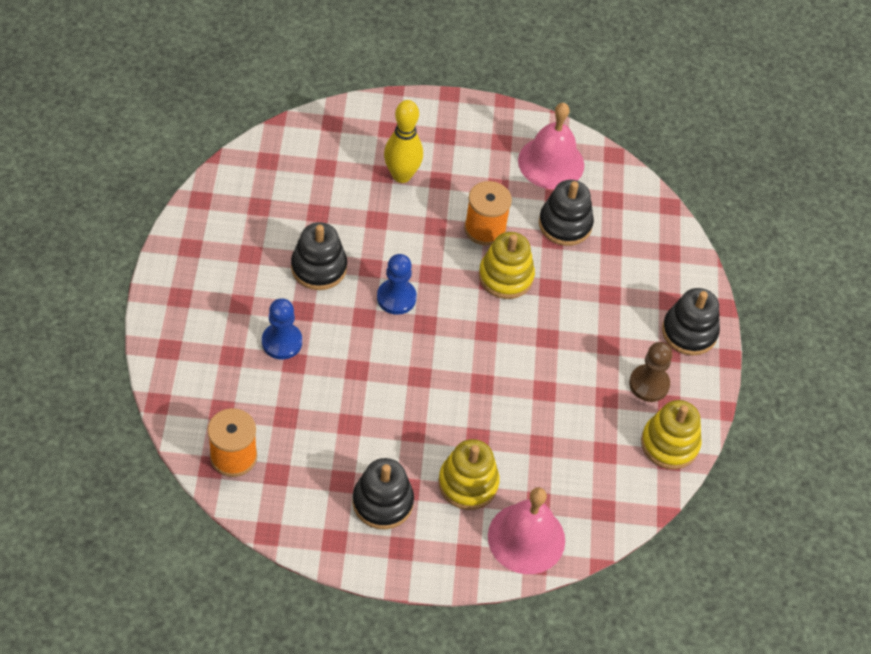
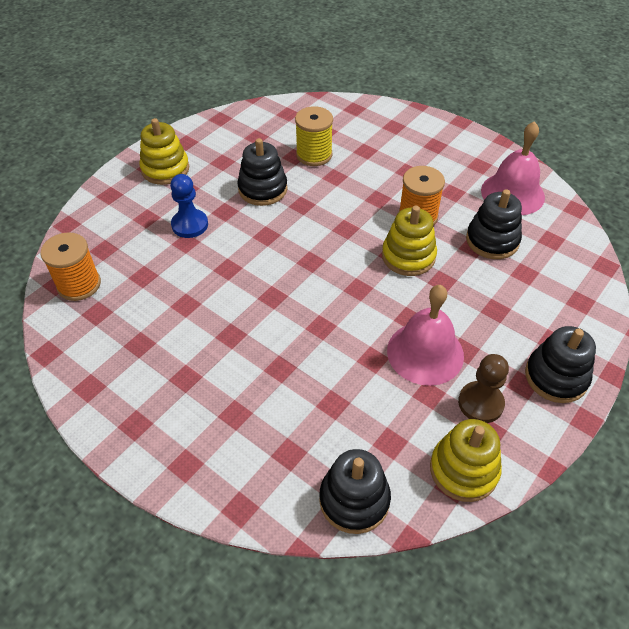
camera: 40 degrees right, 5 degrees down
(336, 202) = (314, 155): none -> yellow spool
(382, 502) = (155, 378): black stacking toy -> black stacking toy (354, 500)
(396, 298) = (303, 233): blue pawn -> none
(401, 175) = (379, 157): yellow bowling pin -> none
(468, 483) = (239, 401): yellow stacking toy -> yellow stacking toy (165, 169)
(526, 538) = (250, 480): pink bell -> pink bell (425, 353)

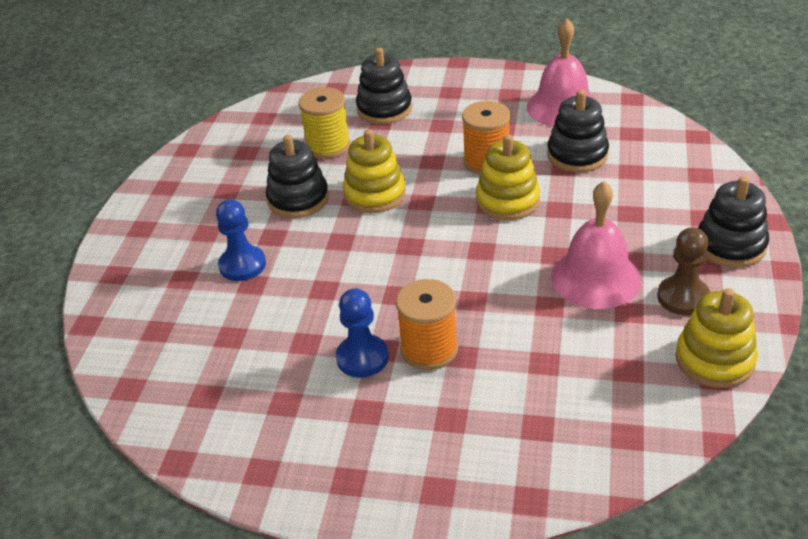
camera: 25 degrees left, 10 degrees down
(79, 284) = (157, 377): orange spool -> orange spool (429, 349)
(165, 169) = (164, 222): yellow stacking toy -> yellow stacking toy (375, 194)
(213, 335) = (362, 358): none -> blue pawn
(354, 500) = (636, 435): black stacking toy -> black stacking toy (384, 109)

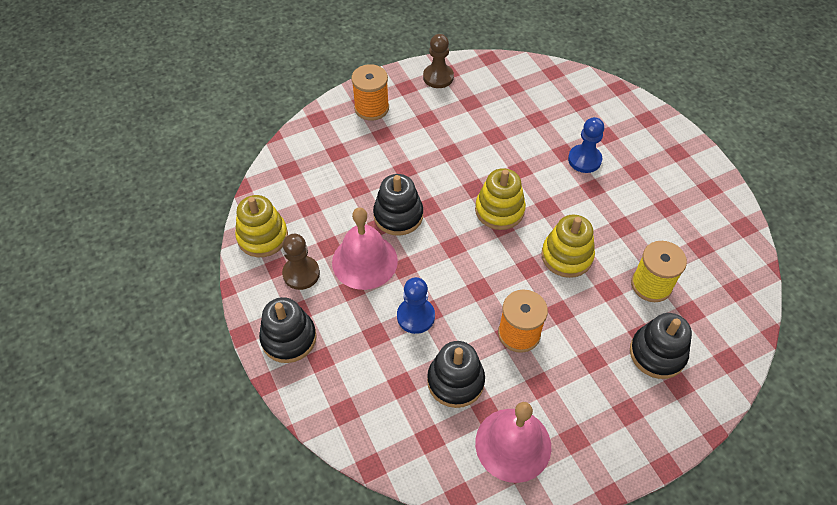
camera: 140 degrees right, 15 degrees up
(285, 469) = (438, 77): none -> brown pawn
(298, 199) = (612, 224): black stacking toy -> black stacking toy (398, 215)
(362, 358) = (456, 142): blue pawn -> blue pawn (415, 316)
(429, 349) = (425, 164): orange spool -> orange spool (371, 108)
(507, 201) = (470, 299): yellow stacking toy -> yellow stacking toy (499, 210)

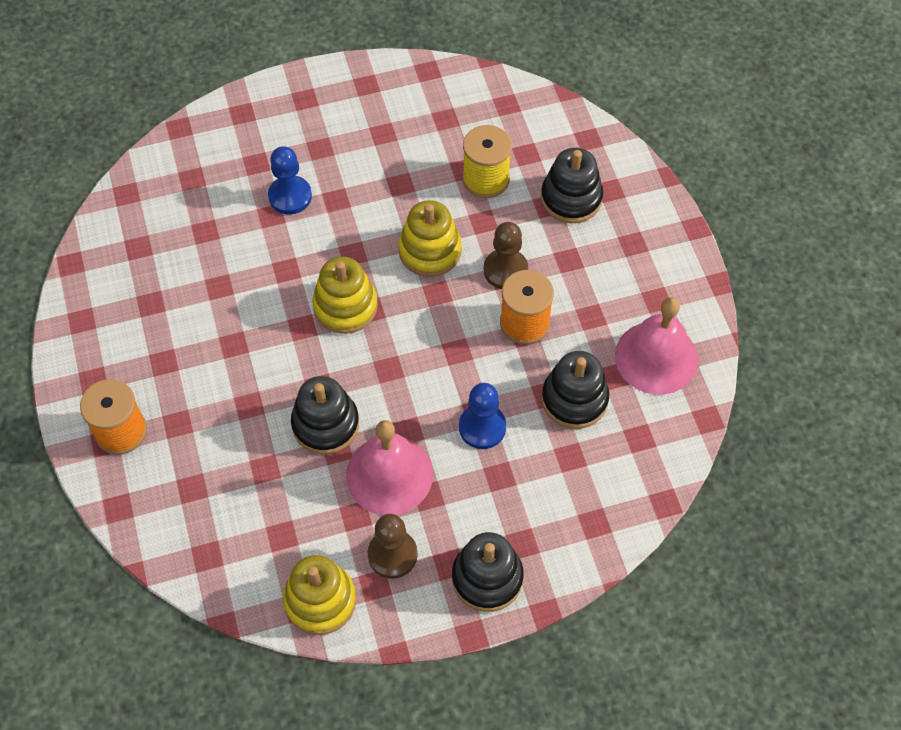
camera: 80 degrees left, 5 degrees up
(438, 77) = (88, 335): brown pawn -> brown pawn (505, 270)

